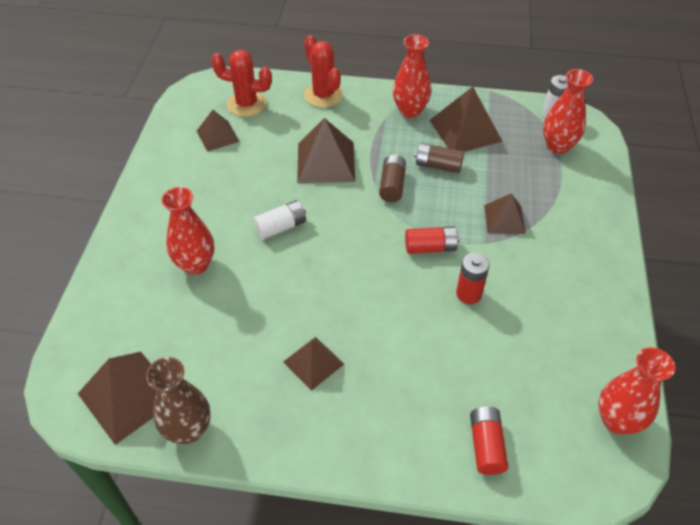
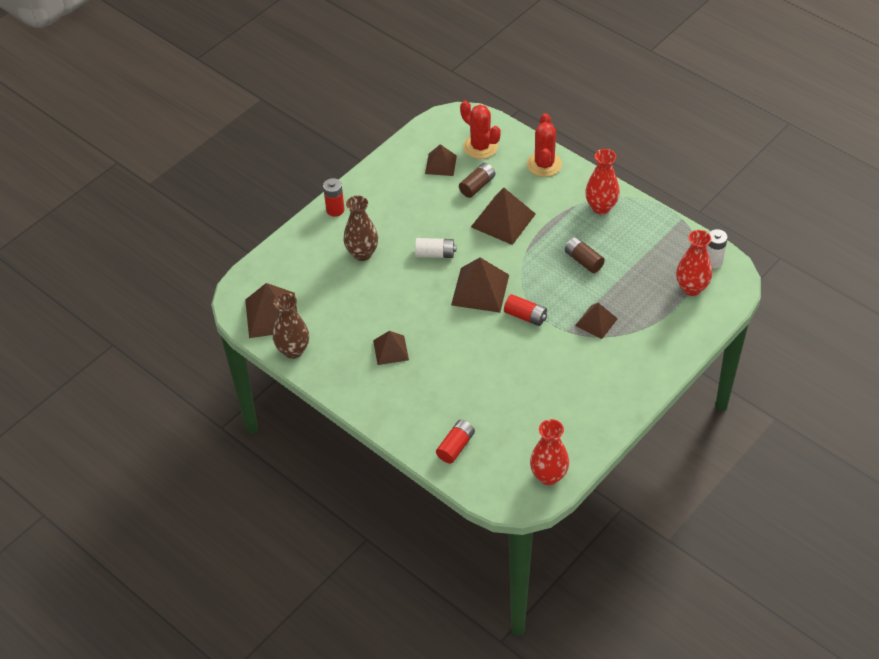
camera: 35 degrees right, 0 degrees up
(196, 264) = (362, 253): red vase -> brown vase
(392, 185) = (536, 260): brown battery -> brown battery (477, 186)
(465, 130) = (630, 242): brown pyramid -> brown pyramid (480, 289)
(468, 294) = (524, 358): red battery -> red battery (335, 210)

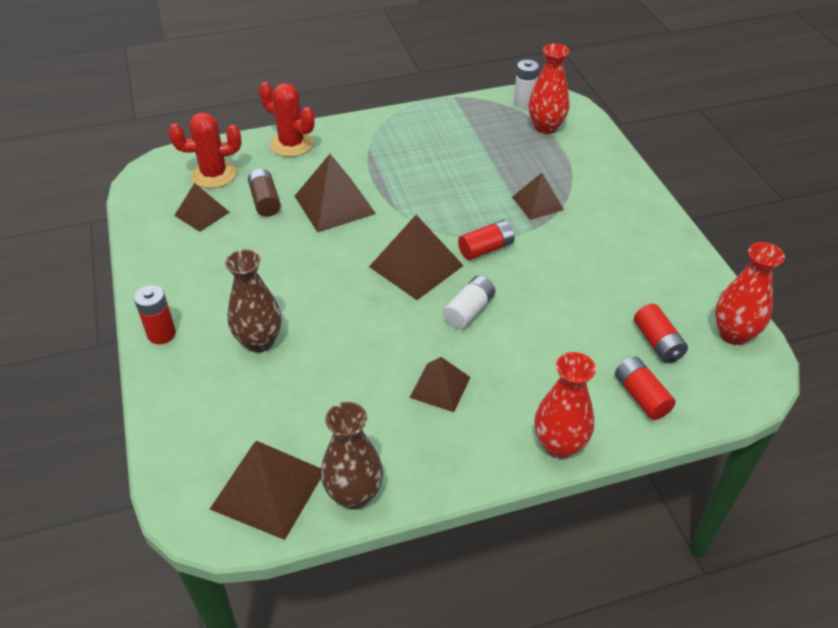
camera: 60 degrees left, 5 degrees down
(435, 254) = (327, 278): white battery -> white battery (469, 311)
(508, 438) = (657, 343): none -> red battery
(583, 260) = (447, 175): brown battery -> none
(601, 207) = (389, 135): red vase -> red vase (559, 445)

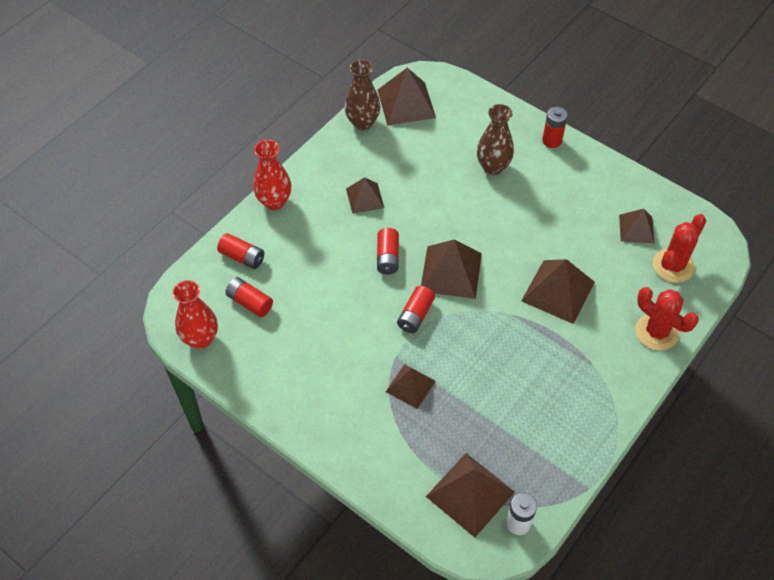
camera: 145 degrees right, 10 degrees up
(265, 201) = (608, 264): brown battery -> none
(291, 144) = (656, 332): red cactus -> red cactus turned 45 degrees clockwise
(469, 311) = (387, 257): white battery -> red battery
(546, 127) = (470, 494): red vase -> brown pyramid

